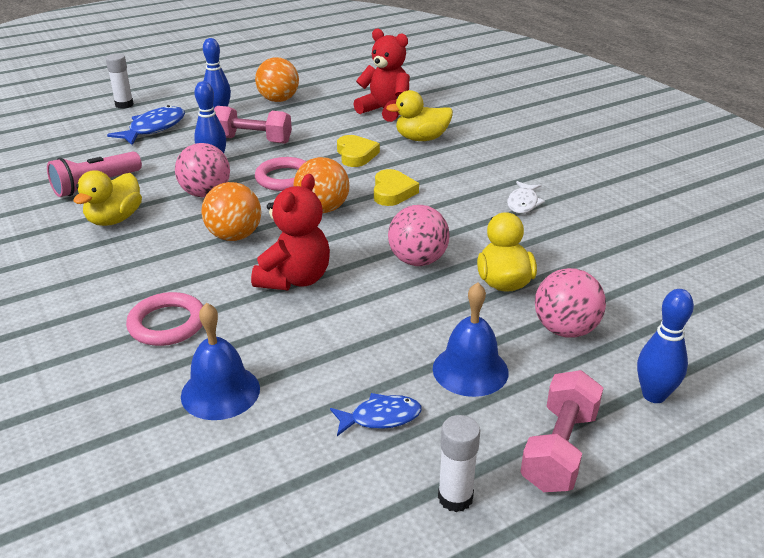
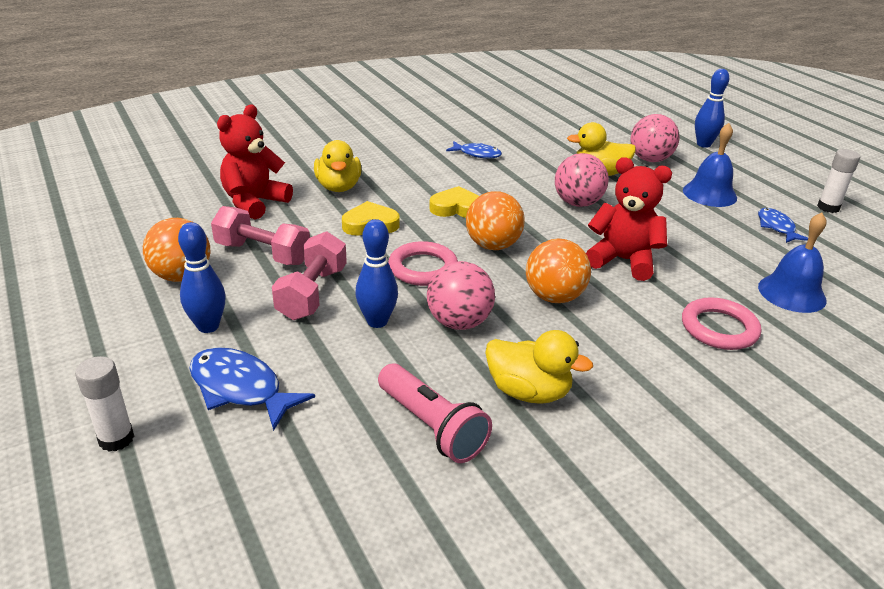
camera: 90 degrees left, 0 degrees up
(523, 203) = (477, 154): white fish -> blue fish
(559, 449) = (767, 175): pink dumbbell -> pink dumbbell (263, 253)

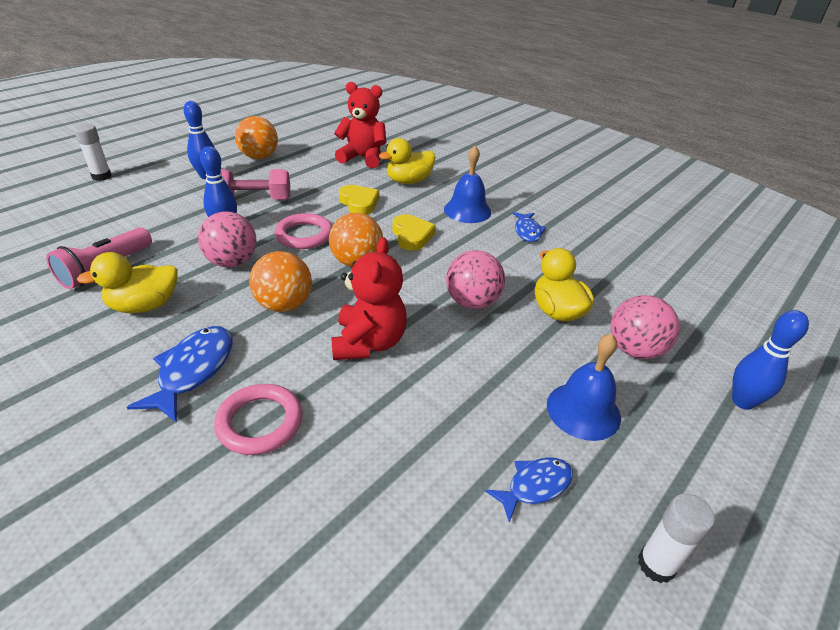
camera: 70 degrees right, 5 degrees up
(240, 389) = (145, 198): blue fish -> blue fish (193, 370)
(263, 253) = (297, 174): pink dumbbell -> none
(528, 392) = (144, 306): yellow duck -> yellow duck turned 60 degrees clockwise
(792, 293) = (358, 496): blue bell -> blue bell (467, 210)

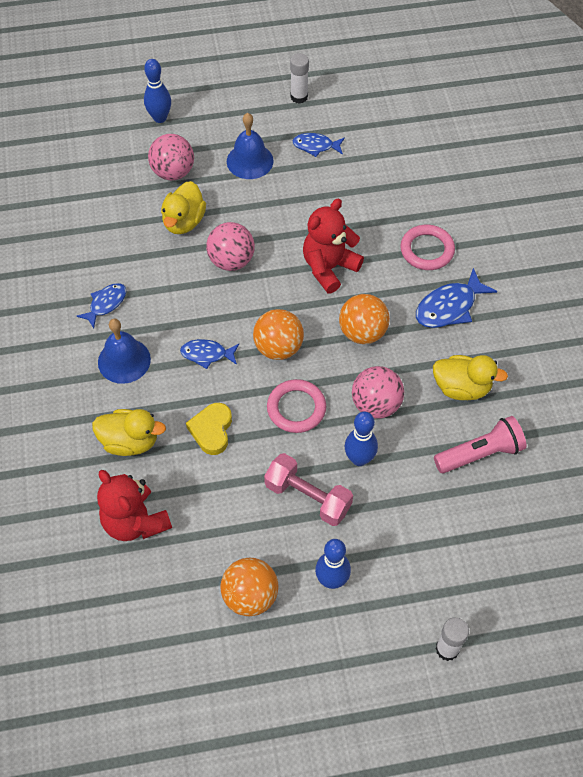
camera: 140 degrees left, 20 degrees up
(412, 236) = (207, 354): yellow heart -> blue fish

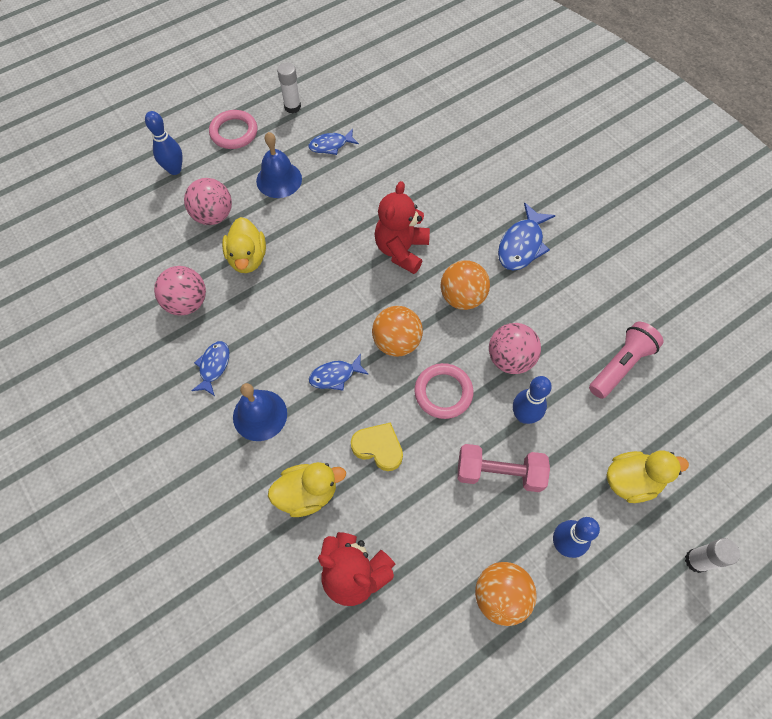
camera: 25 degrees left, 5 degrees up
(212, 430) = (378, 447): yellow heart -> yellow heart turned 135 degrees clockwise
(231, 261) = (311, 278): pink ball -> pink ball (187, 303)
(427, 250) = (475, 202): pink ring -> pink ring (234, 132)
(461, 387) = (572, 312): yellow duck -> yellow duck (631, 481)

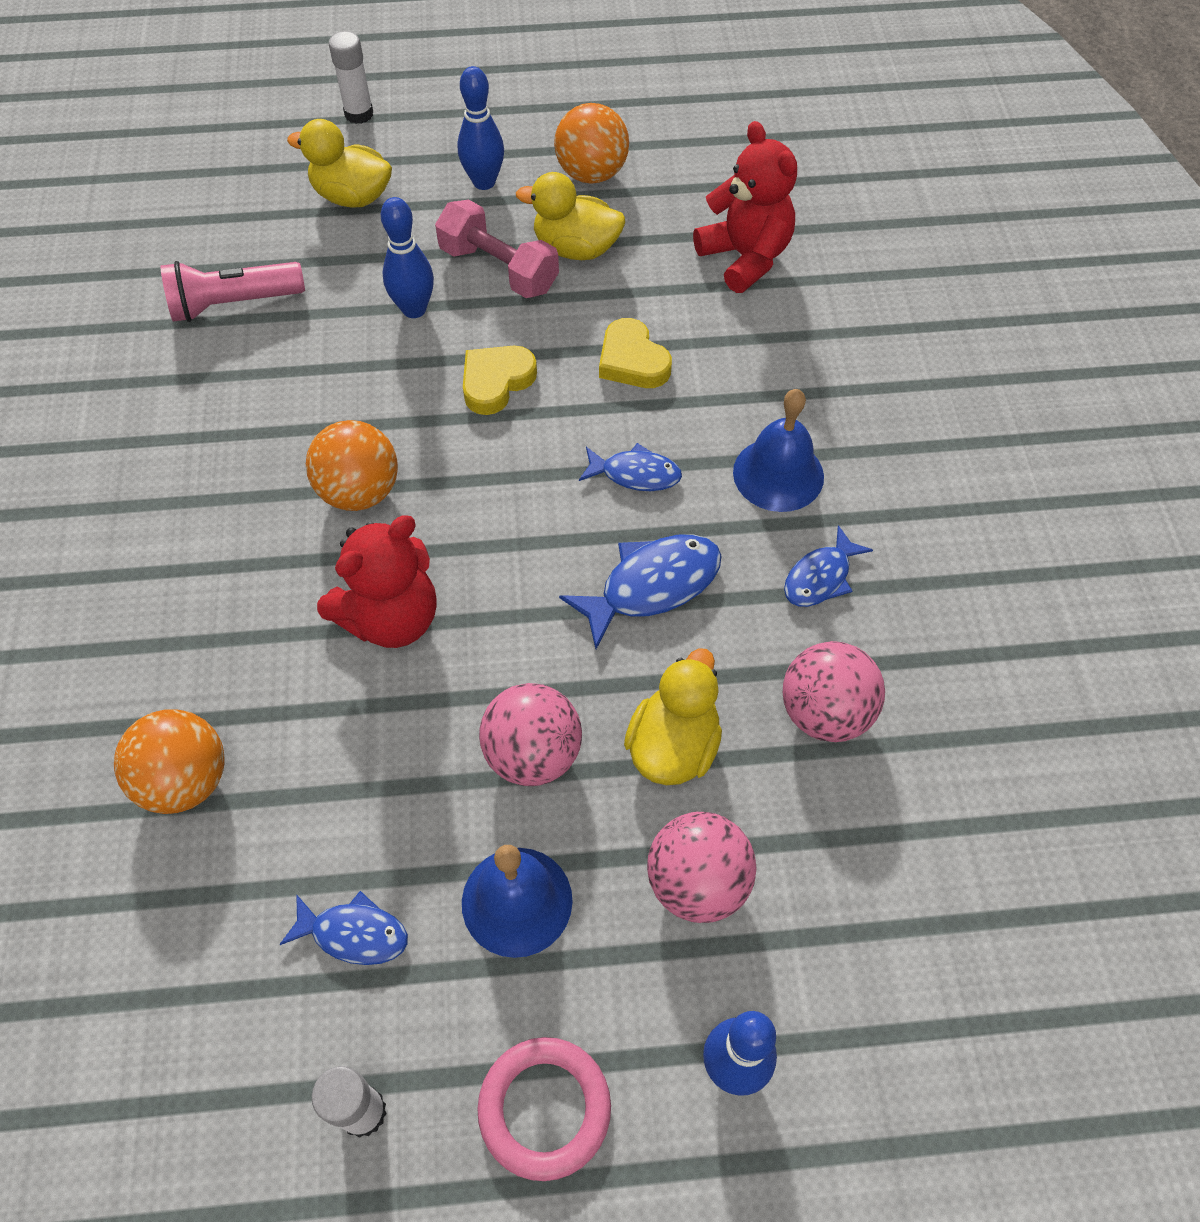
camera: 150 degrees left, 5 degrees down
(307, 493) = (759, 354): yellow duck -> yellow duck (576, 248)
(396, 342) = (511, 476): orange ball -> orange ball (186, 780)
(443, 392) = (496, 382): pink ring -> yellow heart
(510, 359) = (369, 378): pink ball -> pink ball (533, 754)
(522, 245) = (192, 525): blue fish -> blue fish (652, 586)

